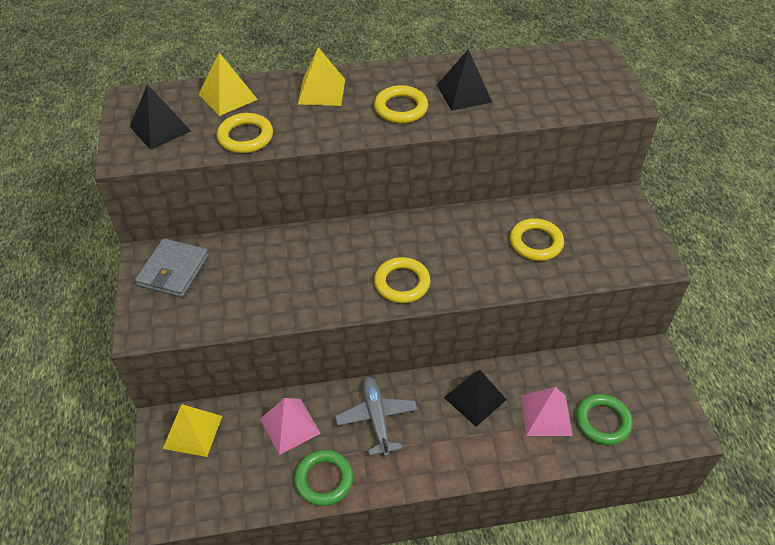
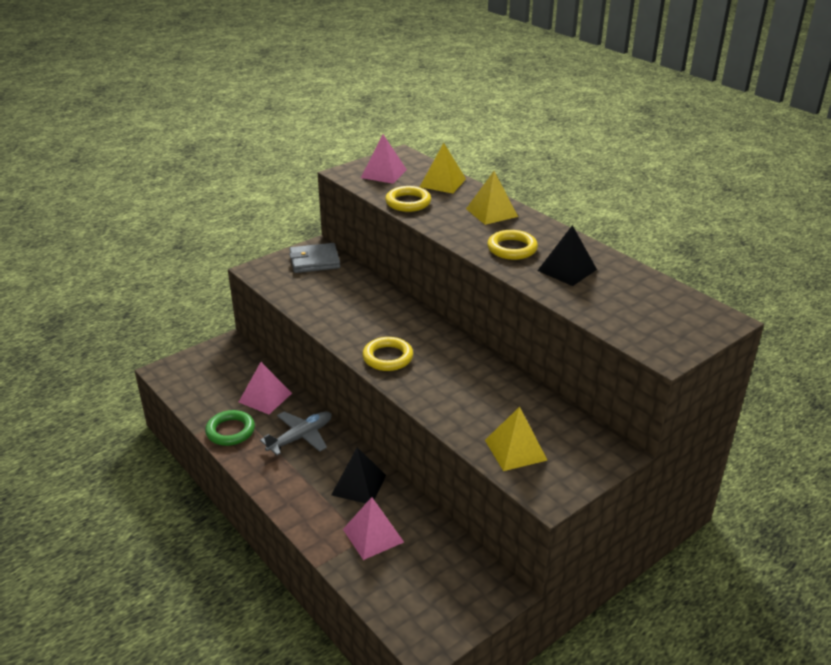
camera: 60 degrees right, 15 degrees down
(160, 128) = (383, 173): black pyramid -> pink pyramid
(193, 432) = (232, 358): yellow pyramid -> yellow pyramid (515, 450)
(536, 243) = (500, 413): yellow ring -> none
(602, 421) = (393, 577): green ring -> none

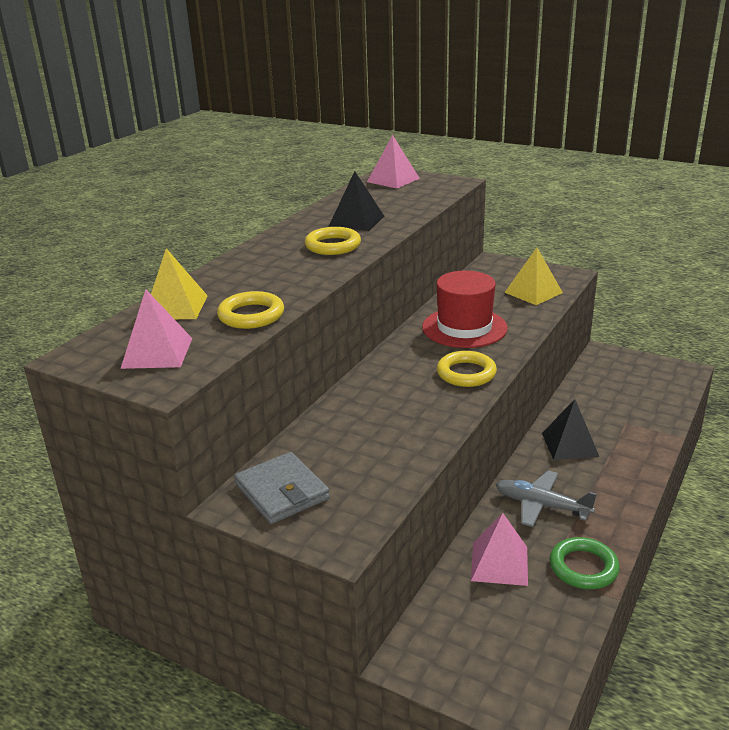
camera: 110 degrees left, 5 degrees down
(373, 535) = (618, 419): pink pyramid -> pink pyramid (393, 180)
(465, 380) = (464, 327): none -> red hat
(491, 212) = (251, 267): yellow pyramid -> none

